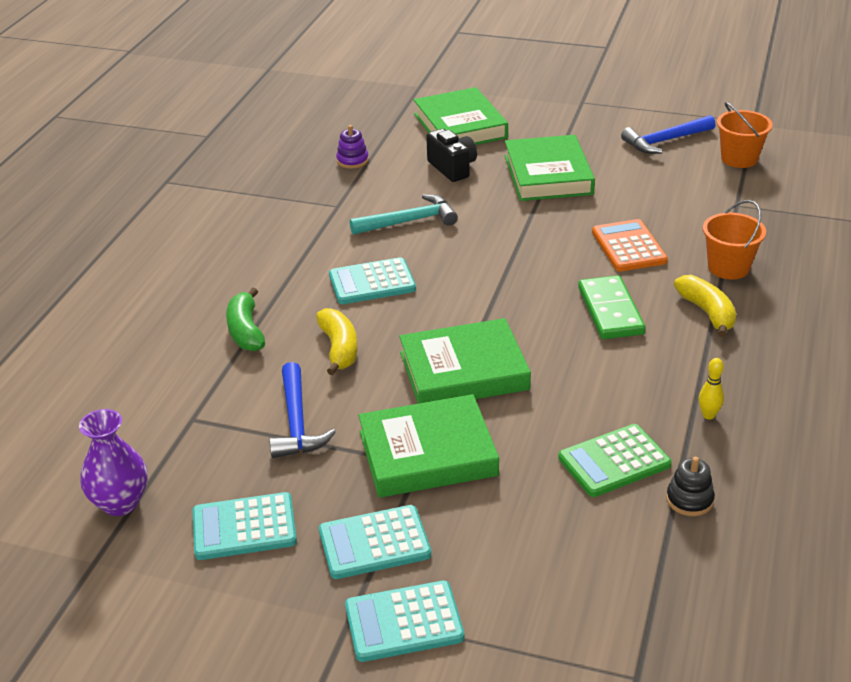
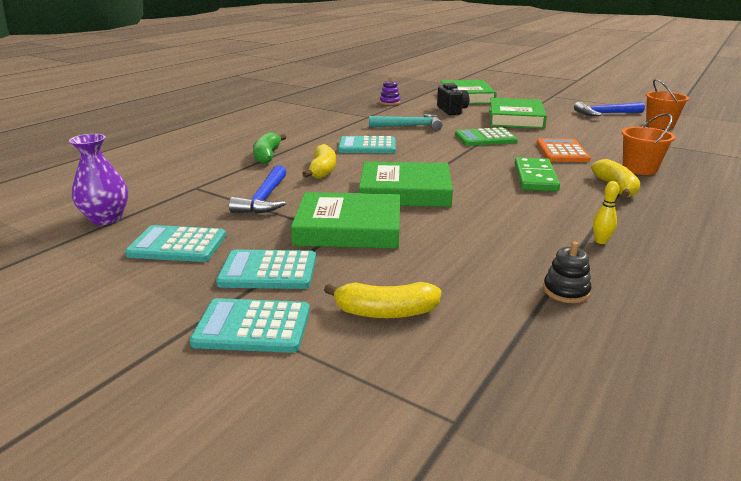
camera: 15 degrees right, 10 degrees down
(525, 571) = (385, 312): none -> yellow banana
(614, 461) = (503, 255): green calculator -> green calculator (485, 138)

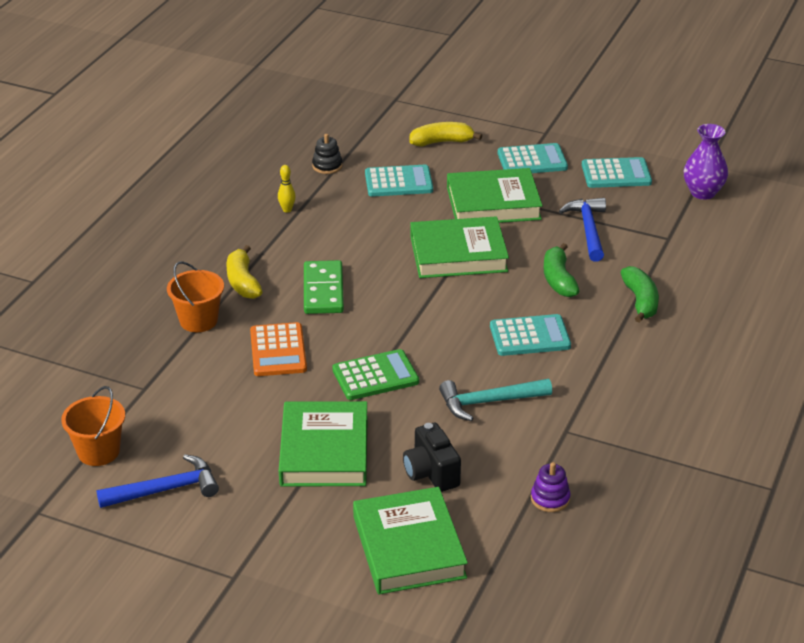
camera: 170 degrees right, 10 degrees up
(252, 327) = (516, 127): turquoise calculator -> turquoise calculator (398, 182)
(322, 170) = (558, 279): yellow banana -> green banana

